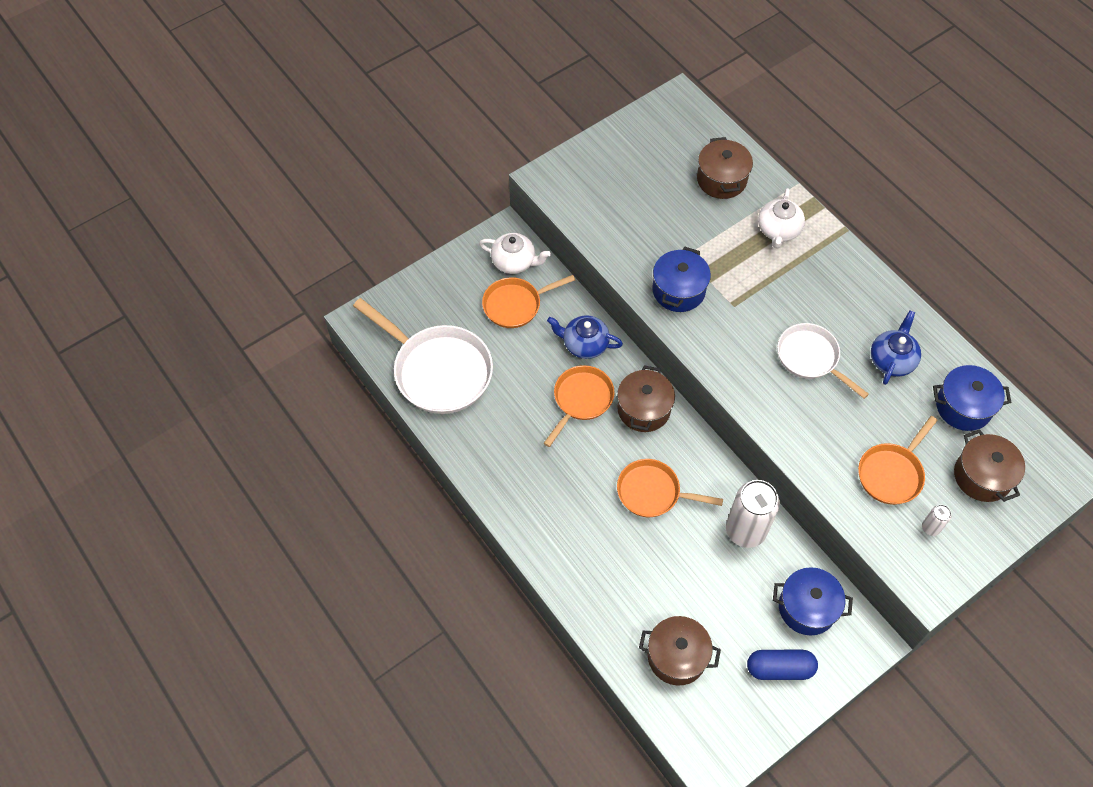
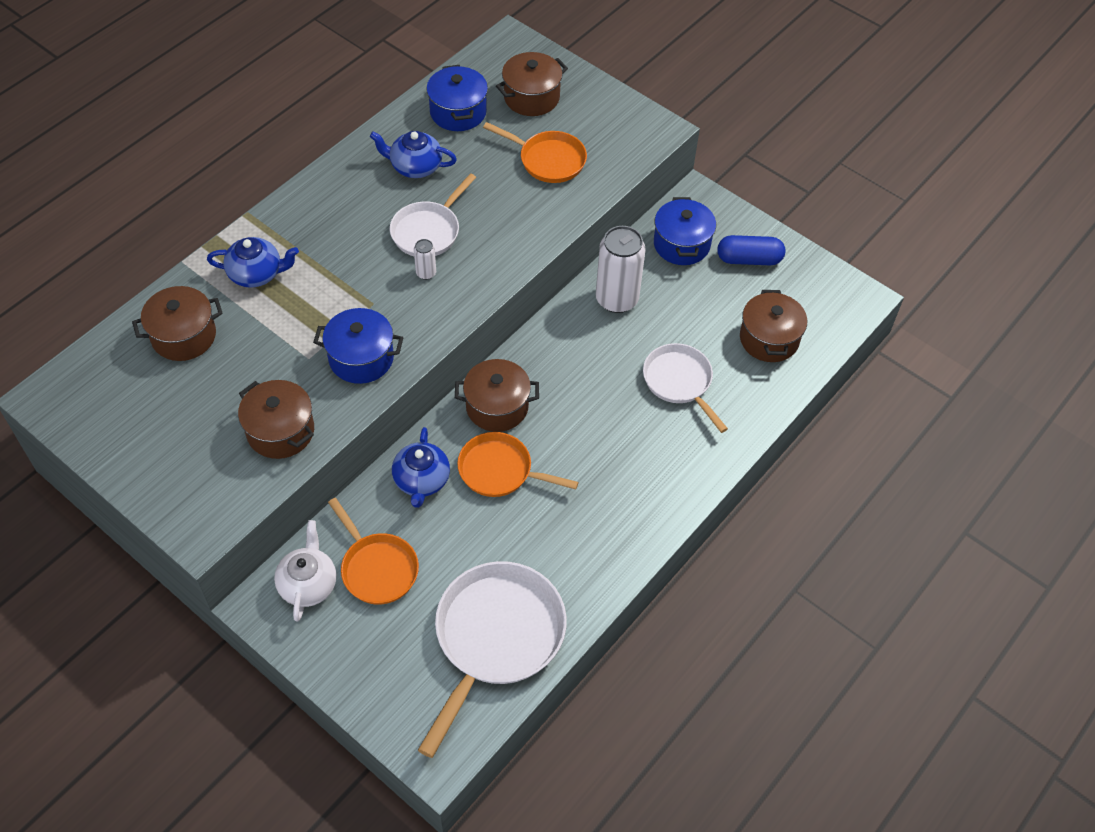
camera: 105 degrees left, 5 degrees down
(619, 231) = (280, 431): none -> brown pot
(641, 561) = (679, 382): none -> white pan
(652, 492) = (598, 383): orange pan -> none
(778, 230) = (256, 273): white teapot -> blue teapot
(779, 668) = (749, 259): blue capsule -> blue capsule turned 75 degrees counterclockwise
(930, 527) = (597, 130): white can -> white can (426, 273)

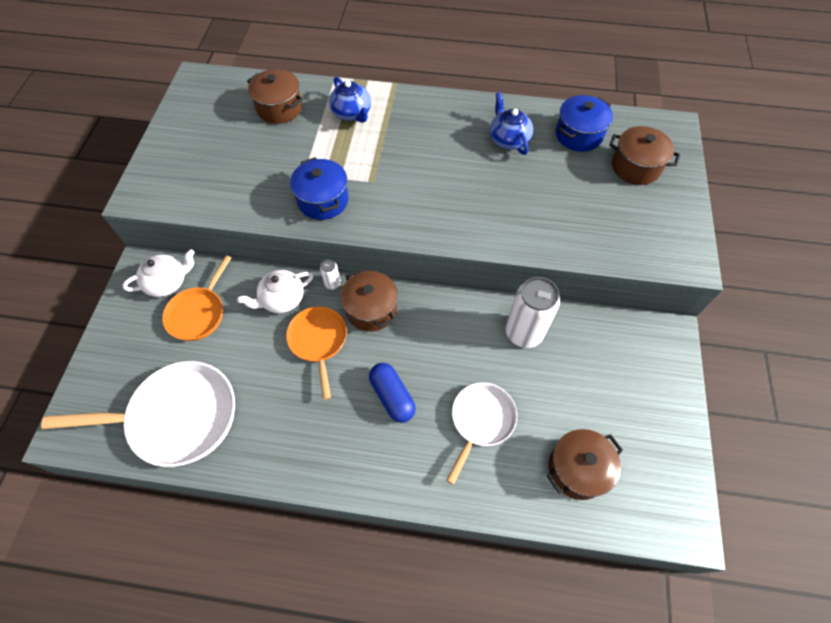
camera: 60 degrees right, 5 degrees up
(280, 431) = (236, 192): brown pot -> none
(421, 480) = (282, 299): blue teapot -> white teapot
(426, 273) = (421, 195): white can -> white can (332, 283)
(428, 231) = (459, 176): white pan -> none
(548, 160) = (587, 208): orange pan -> none
(681, 244) = (614, 349): blue pot -> none
(749, 259) = (645, 408): blue capsule -> blue capsule (392, 396)

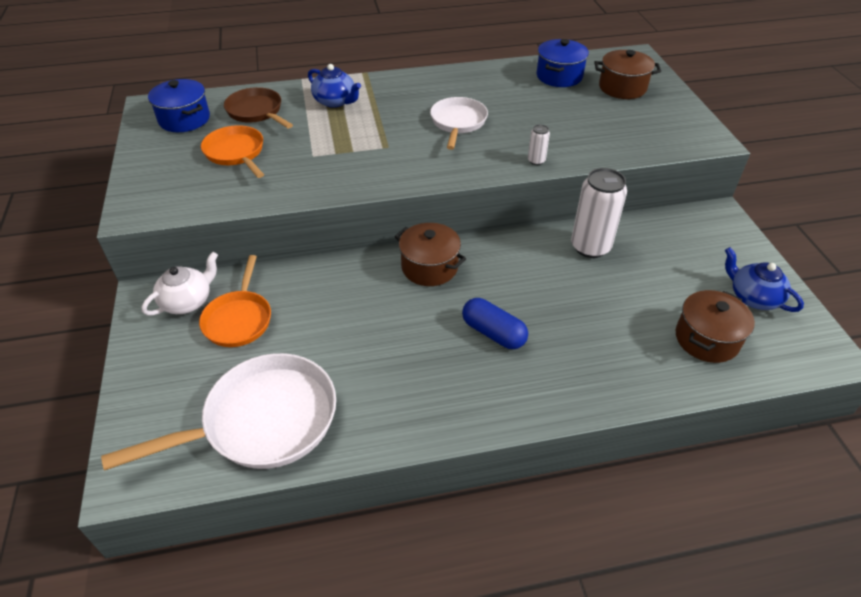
camera: 20 degrees left, 15 degrees down
(279, 108) = (257, 112): brown pot -> brown pan
(282, 299) = (328, 283): white teapot -> none
(318, 341) = (389, 308): orange pan -> orange pan (236, 153)
(323, 200) = (345, 171): blue pot -> blue pot (184, 119)
(332, 283) = (376, 256): white can -> white can (536, 161)
(481, 421) = (593, 327): white pan -> white pan (458, 123)
(508, 139) = (498, 91): blue teapot -> blue teapot (753, 297)

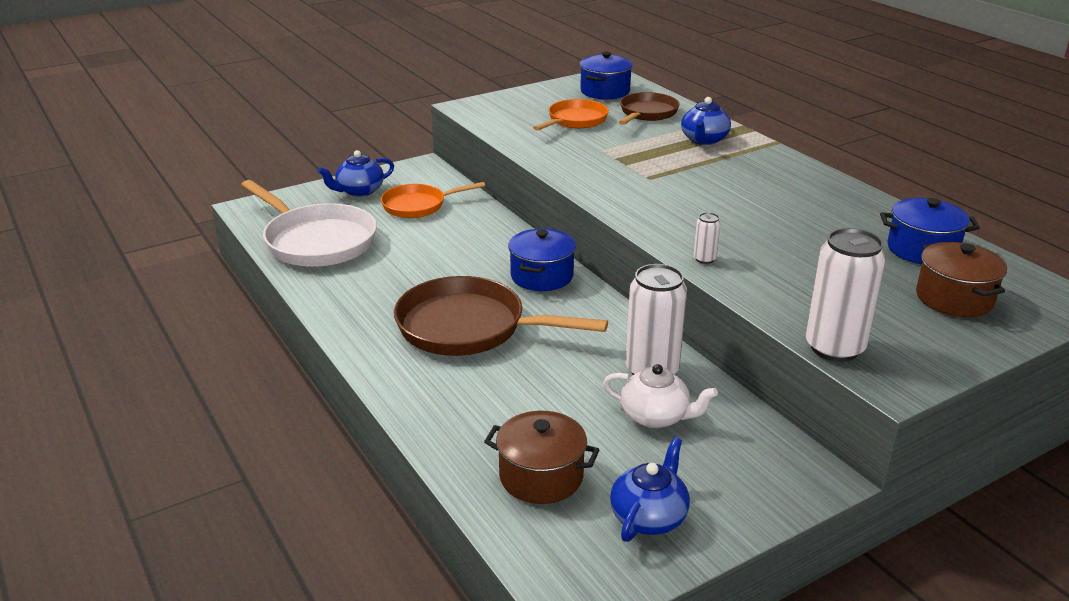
camera: 70 degrees right, 15 degrees down
(165, 361) = (359, 191): none -> blue teapot
(187, 301) = (426, 181): white teapot -> white teapot (656, 416)
(429, 267) = (542, 276): brown pot -> blue pot
(458, 123) = (734, 204): white pan -> none
(493, 333) = (469, 327): blue capsule -> brown pan
(669, 147) = (834, 348): none -> white can

